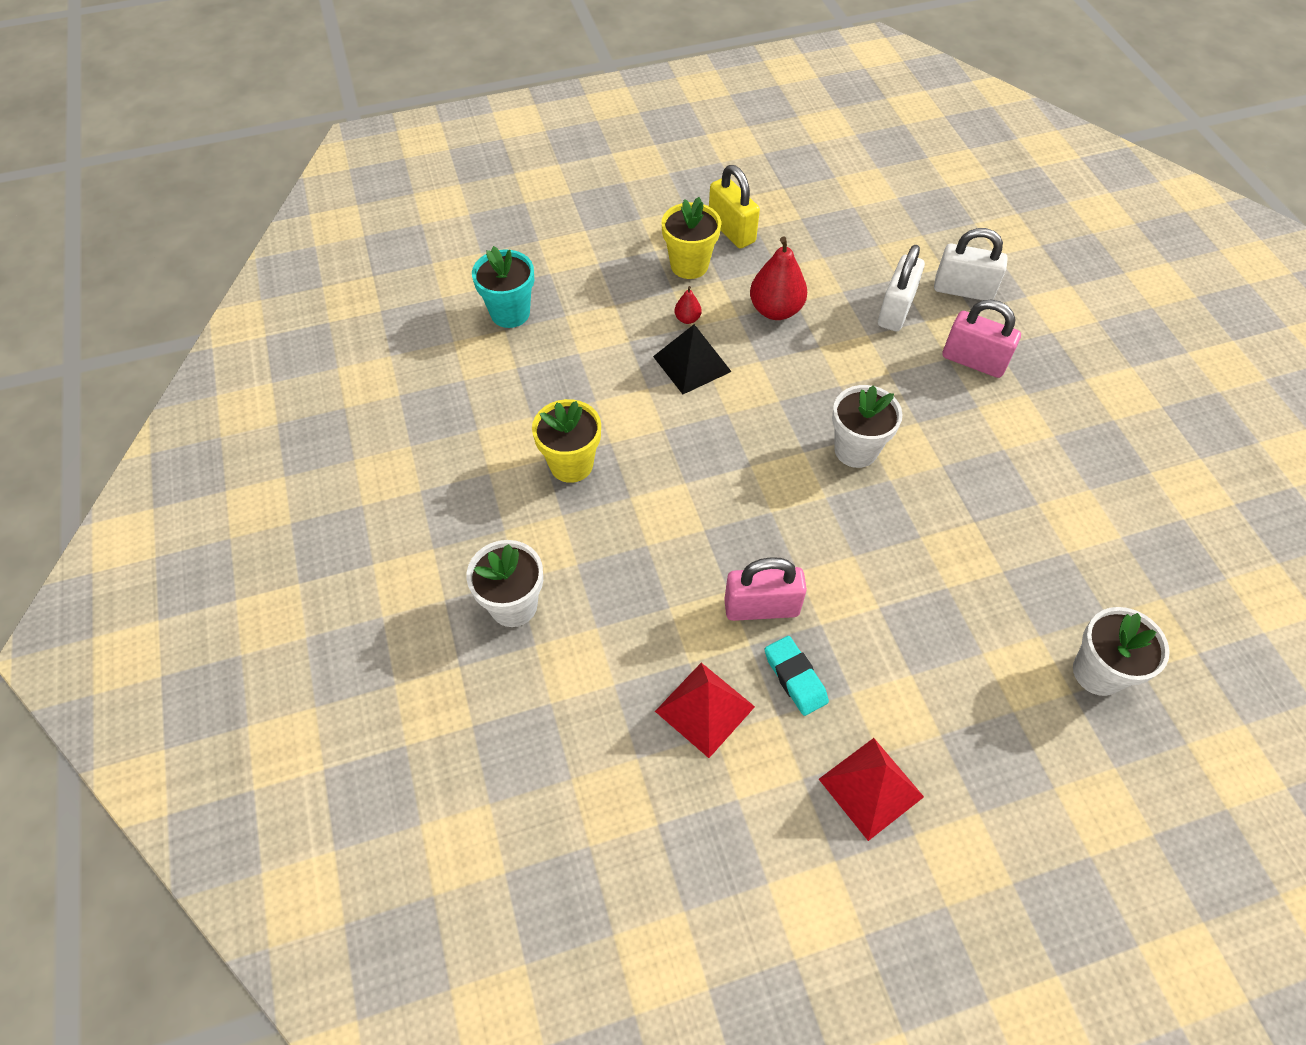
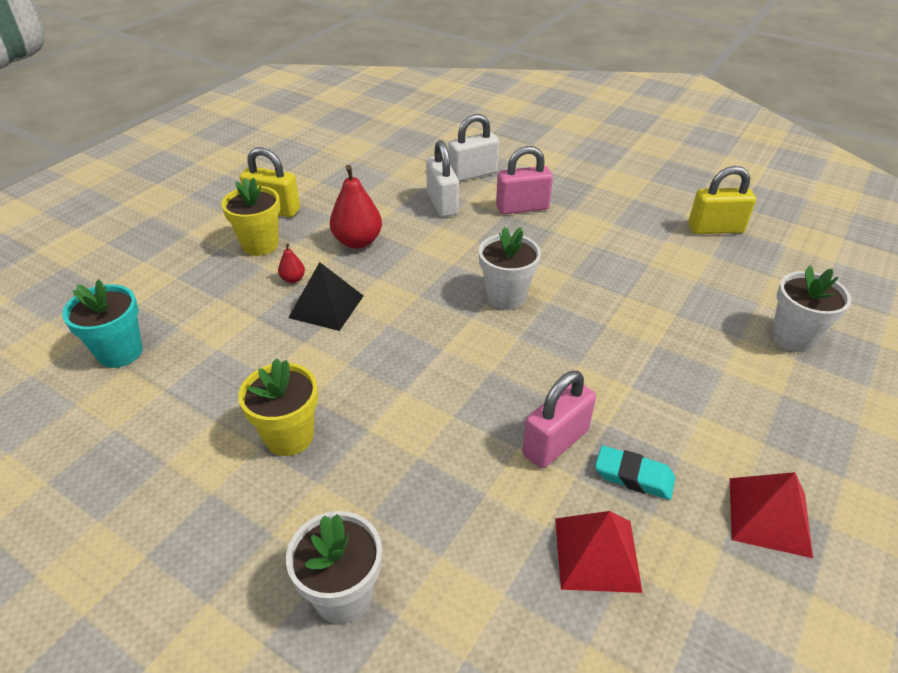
camera: 40 degrees left, 15 degrees down
(1165, 510) = (715, 229): none -> yellow padlock

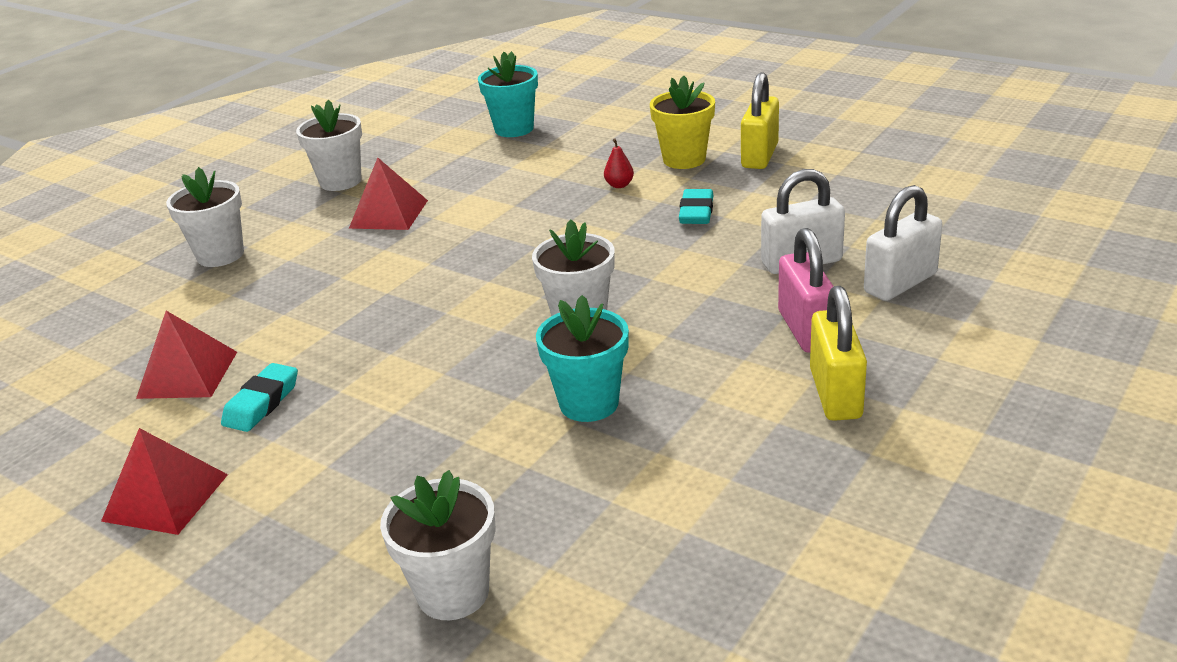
camera: 95 degrees right, 10 degrees down
(179, 499) = (340, 181): none -> white flower pot
(289, 436) = (388, 214): yellow flower pot -> red pyramid
(326, 306) = (569, 208): black pyramid -> none
(357, 241) = (696, 212): red pear -> turquoise eraser
(473, 174) = (900, 283): white padlock -> white padlock turned 75 degrees clockwise
(555, 442) = (327, 353): pink padlock -> none
(606, 290) = (589, 403): none -> turquoise flower pot
(715, 229) = (779, 550): yellow padlock -> yellow padlock (835, 394)

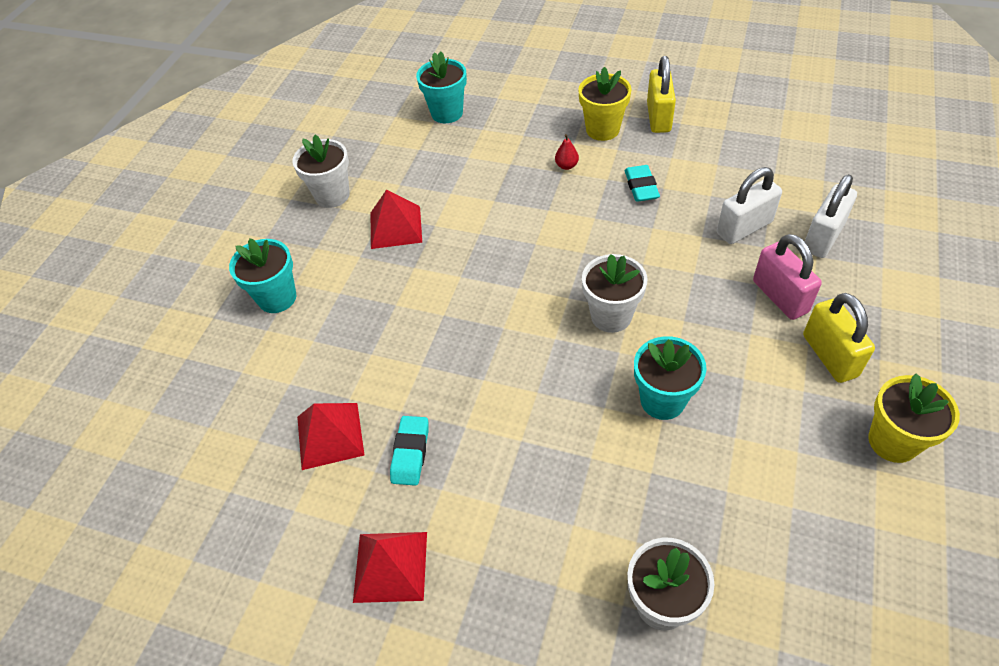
camera: 15 degrees left, 20 degrees up
(220, 255) = (277, 298): white flower pot -> turquoise flower pot
(868, 490) = (893, 441): none -> yellow flower pot

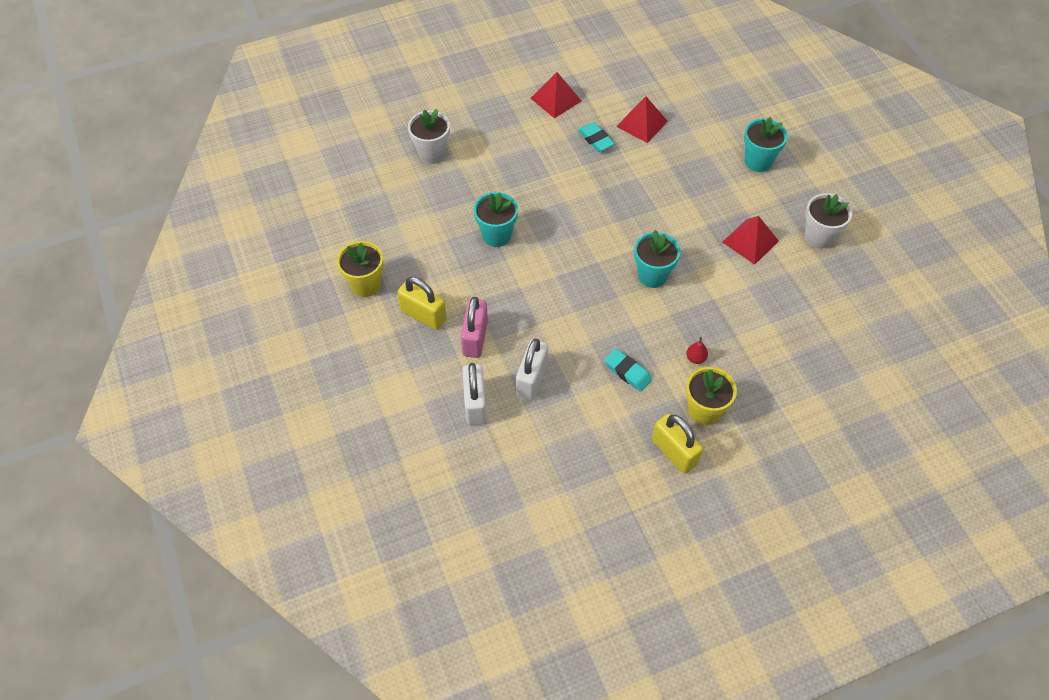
camera: 135 degrees right, 5 degrees up
(447, 113) = (835, 352): turquoise flower pot -> turquoise flower pot (652, 275)
(611, 316) = (563, 265): white flower pot -> none
(780, 296) = (475, 338): pink padlock -> pink padlock turned 75 degrees clockwise

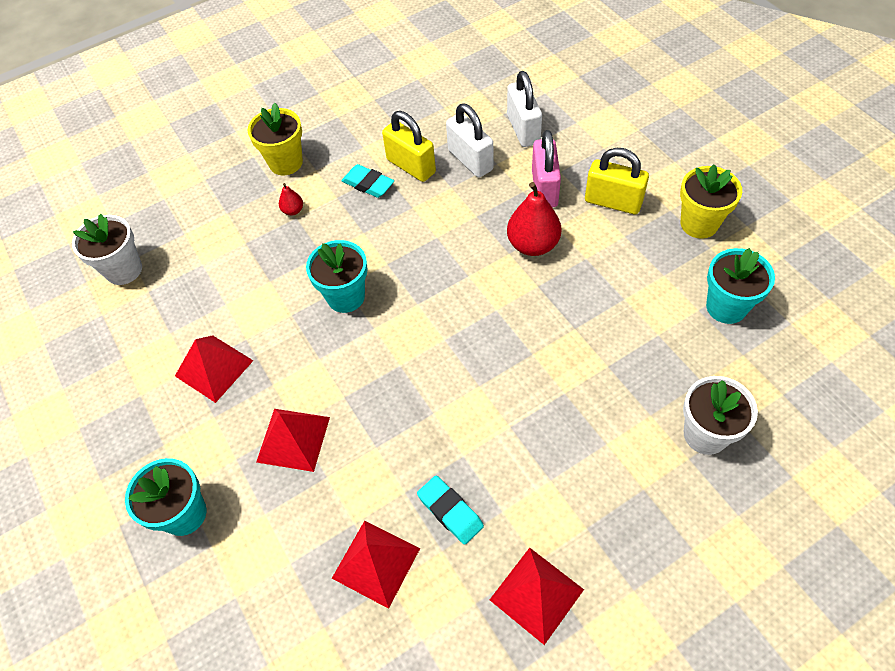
camera: 175 degrees right, 0 degrees up
(496, 235) = (559, 316): turquoise flower pot -> turquoise flower pot (726, 307)
(500, 291) = (533, 244): none -> red pear
(532, 379) = (470, 160): white padlock -> white padlock turned 45 degrees counterclockwise
(674, 452) = (317, 123): yellow padlock -> yellow padlock (411, 166)
(691, 190) = (293, 439): none -> red pyramid
(818, 237) = (117, 392): white flower pot -> white flower pot (124, 270)

